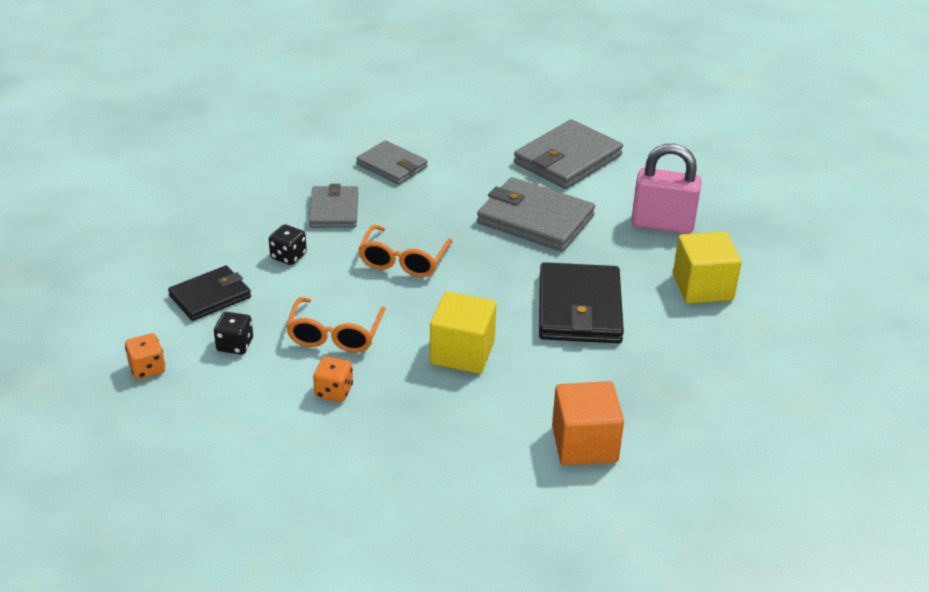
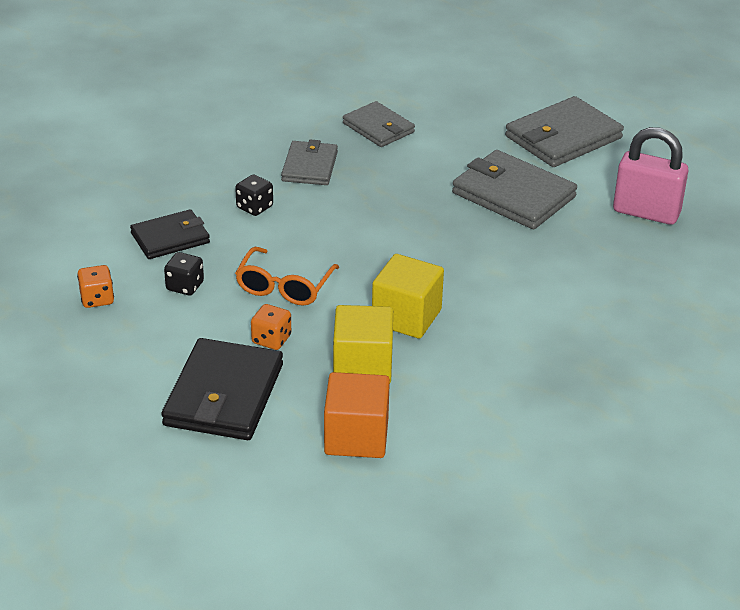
camera: 10 degrees right, 0 degrees up
(403, 261) = (368, 223): orange glasses -> none
(579, 308) = (536, 287): black wallet -> black wallet (224, 395)
(584, 444) = (508, 416): orange cube -> orange cube (356, 437)
(702, 287) = (671, 279): yellow cube -> yellow cube (362, 366)

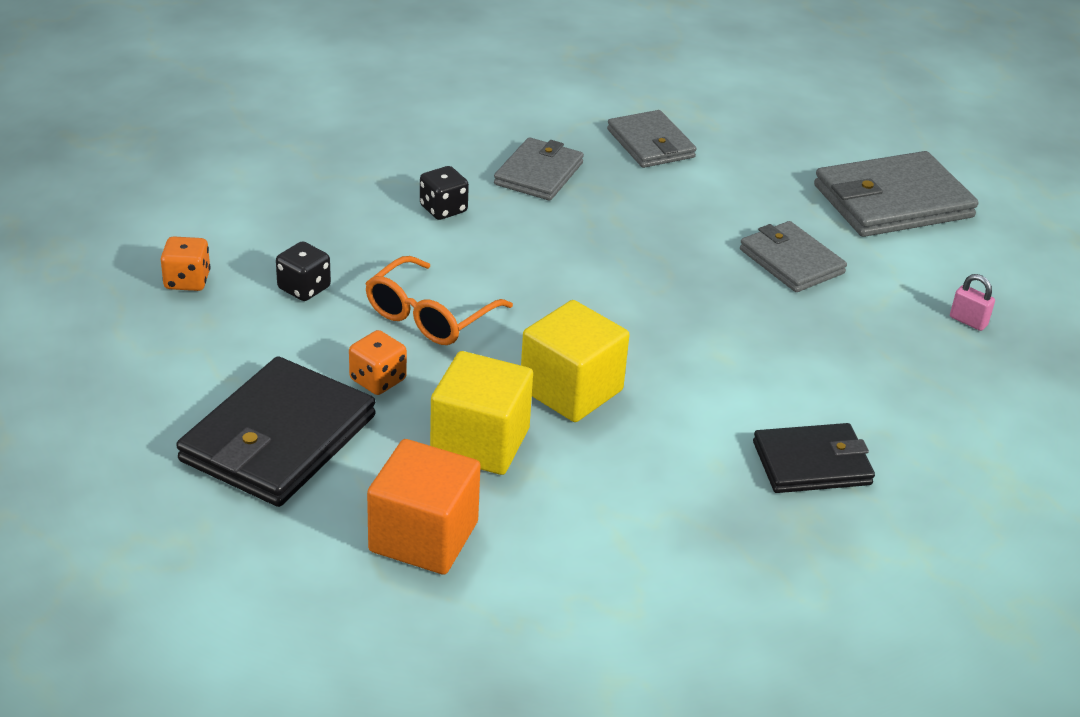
camera: 15 degrees right, 0 degrees up
(170, 238) = (318, 225): black wallet -> black wallet (812, 463)
(513, 195) = (791, 261): grey wallet -> grey wallet, size x0.63
(646, 212) = (968, 321): pink padlock -> pink padlock, size x0.40

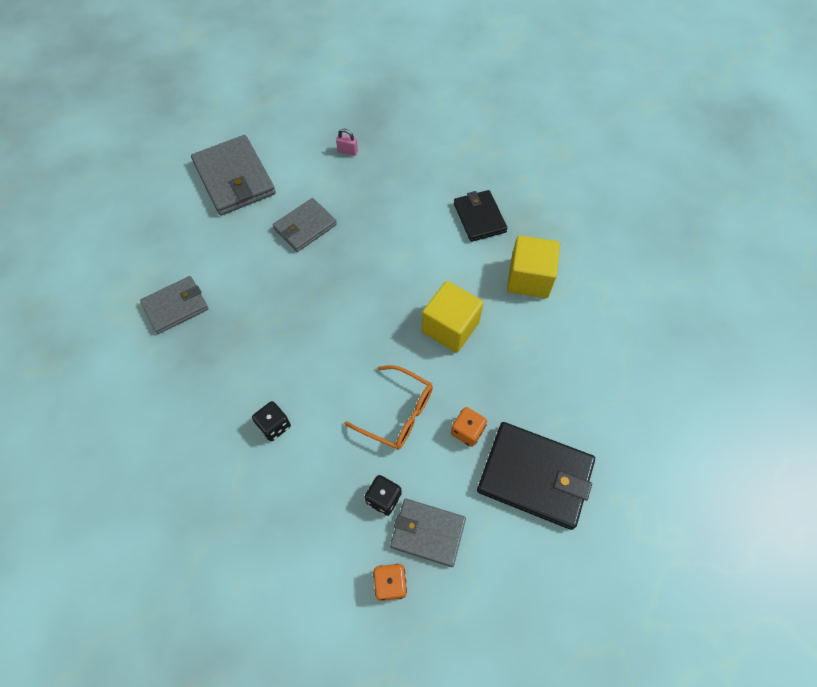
camera: 95 degrees left, 25 degrees up
(423, 537) = (587, 383): orange cube -> none
(480, 442) = (507, 367): yellow cube -> yellow cube (529, 278)
(539, 173) = (221, 371): grey wallet -> grey wallet (427, 533)
(968, 321) = (347, 151): pink padlock -> pink padlock turned 75 degrees clockwise

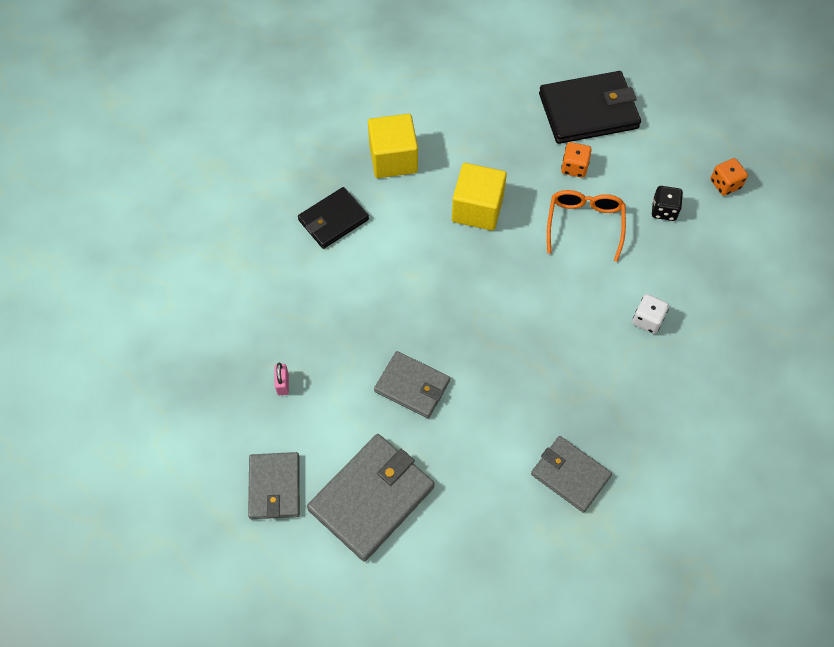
camera: 110 degrees left, 0 degrees up
(274, 426) = (647, 320): black dice -> white dice
(427, 533) = (673, 171): grey wallet -> grey wallet (274, 487)
(535, 476) = (588, 111): black wallet -> black wallet turned 75 degrees clockwise

